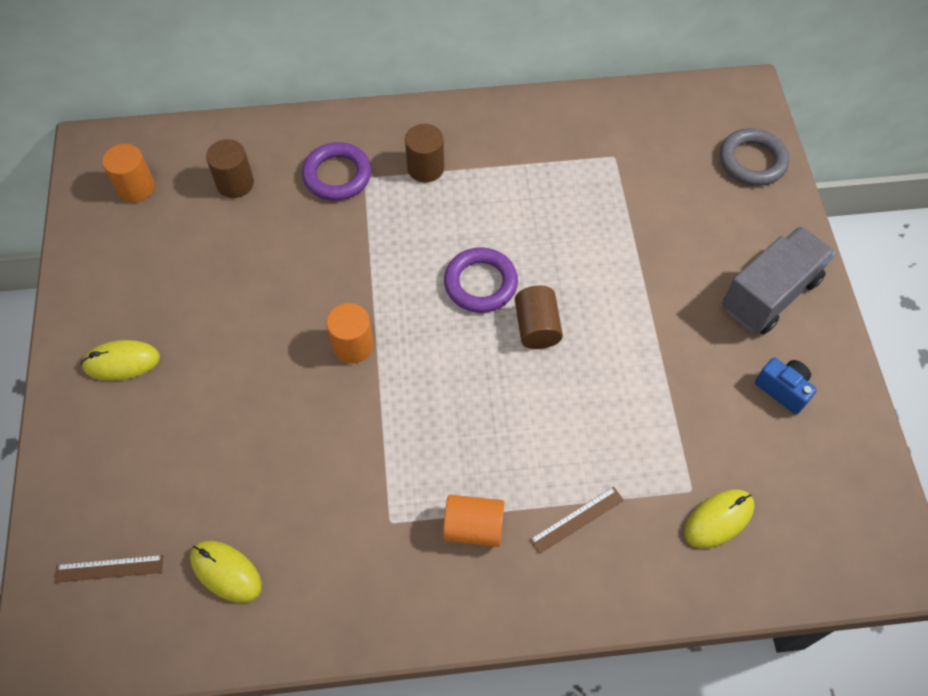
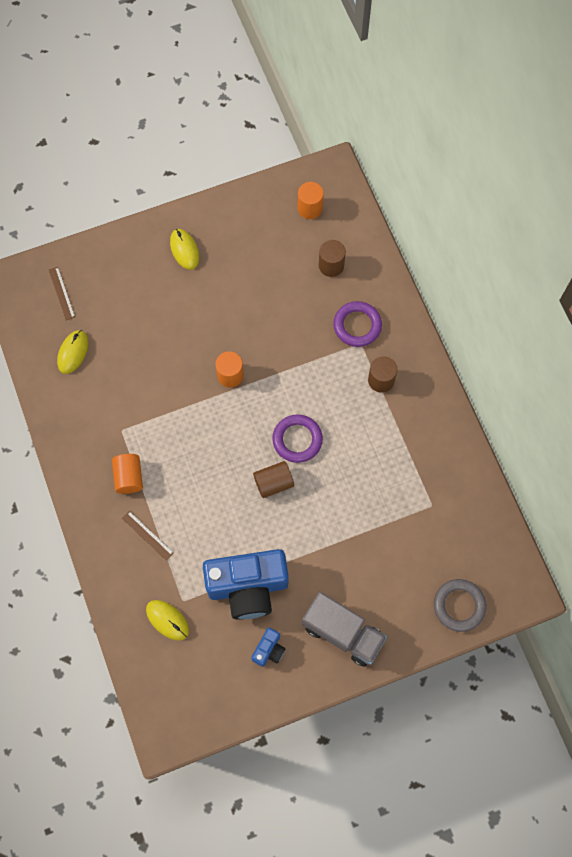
camera: 75 degrees right, 10 degrees up
(686, 396) = (248, 587): none -> blue camera

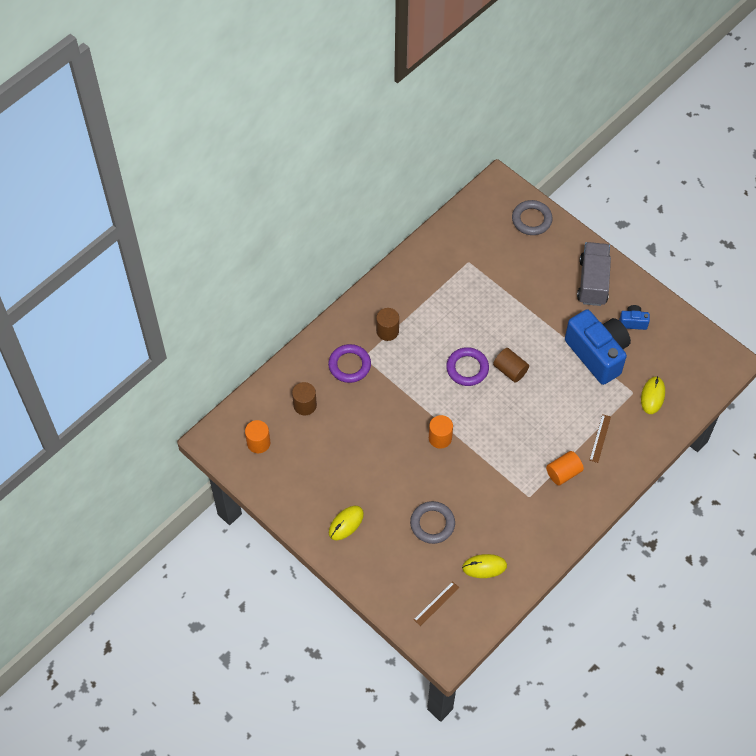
camera: 115 degrees left, 10 degrees down
(142, 326) = (432, 524): none -> grey ring

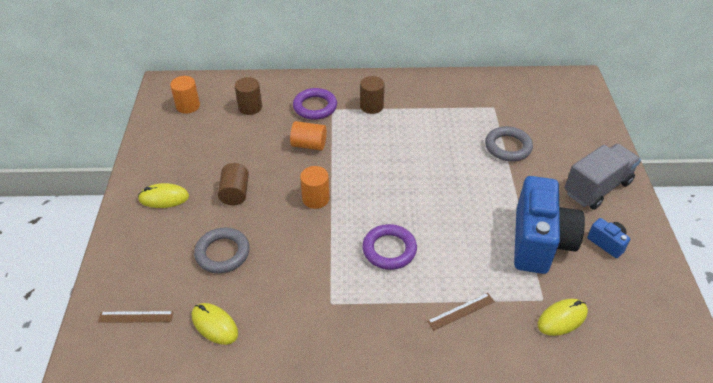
camera: 45 degrees right, 15 degrees down
(467, 368) = (402, 170): purple ring -> purple ring (389, 249)
(510, 370) = (438, 196): brown cylinder -> brown cylinder (235, 193)
(531, 220) = (584, 114): grey ring -> grey ring (508, 147)
(563, 473) = (388, 310): orange cylinder -> orange cylinder (309, 145)

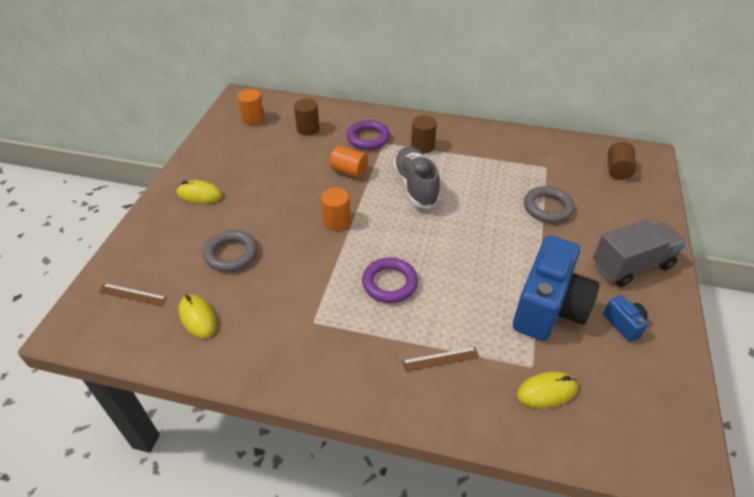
camera: 15 degrees right, 0 degrees up
(235, 193) = (264, 202): brown cylinder -> brown cylinder (617, 170)
(379, 148) = (415, 186): none -> grey shoe

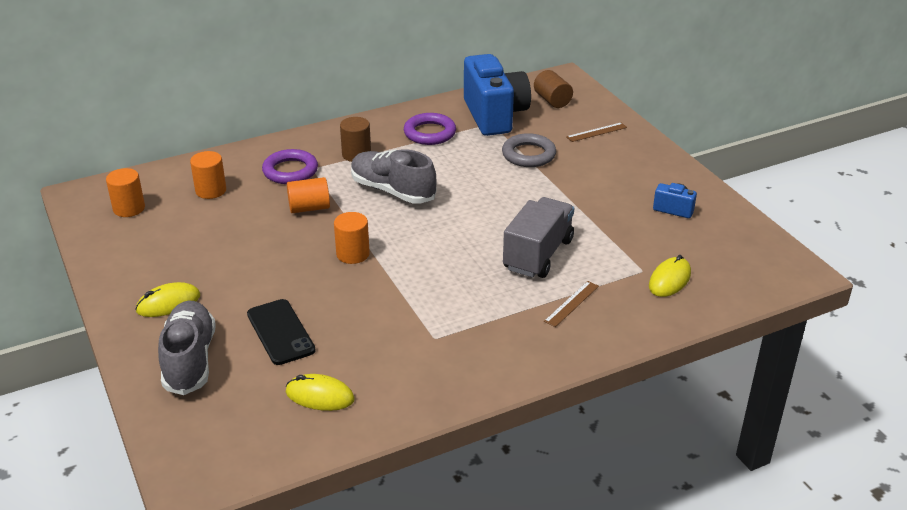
camera: 40 degrees left, 10 degrees down
(132, 294) = (220, 418): brown ruler -> brown ruler (596, 132)
(165, 241) = (190, 360): none -> grey shoe
(231, 254) = (281, 332): grey ring -> black phone
(308, 129) = (211, 190): brown cylinder -> orange cylinder
(389, 283) = (465, 275): purple ring -> purple ring (429, 133)
(548, 308) = (611, 226): blue camera -> blue camera (494, 116)
(631, 265) = (637, 166): grey truck -> grey truck (538, 254)

